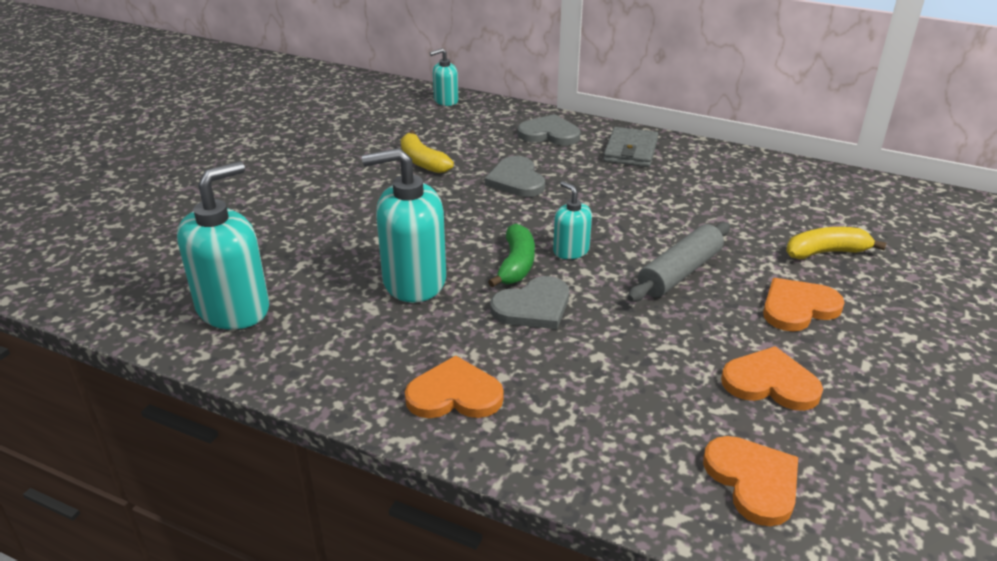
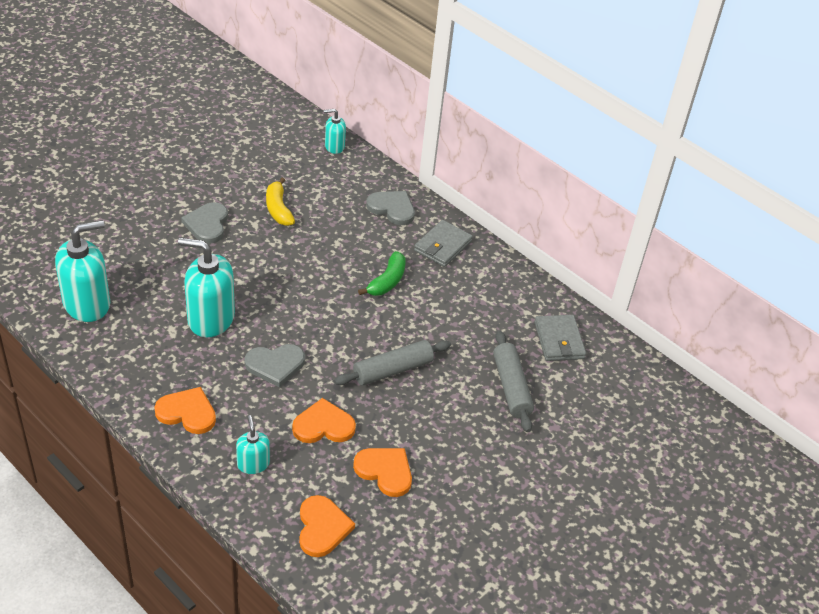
camera: 15 degrees right, 10 degrees up
(516, 180) = (336, 249): grey heart -> grey heart (207, 224)
(516, 265) = (286, 327): green banana -> green banana (387, 281)
(571, 250) = (331, 327): turquoise soap dispenser -> turquoise soap dispenser (253, 464)
(798, 307) = (451, 424): orange heart -> orange heart (323, 425)
(826, 252) = (511, 387): yellow banana -> grey rolling pin
(830, 198) = (559, 340): none -> grey wallet

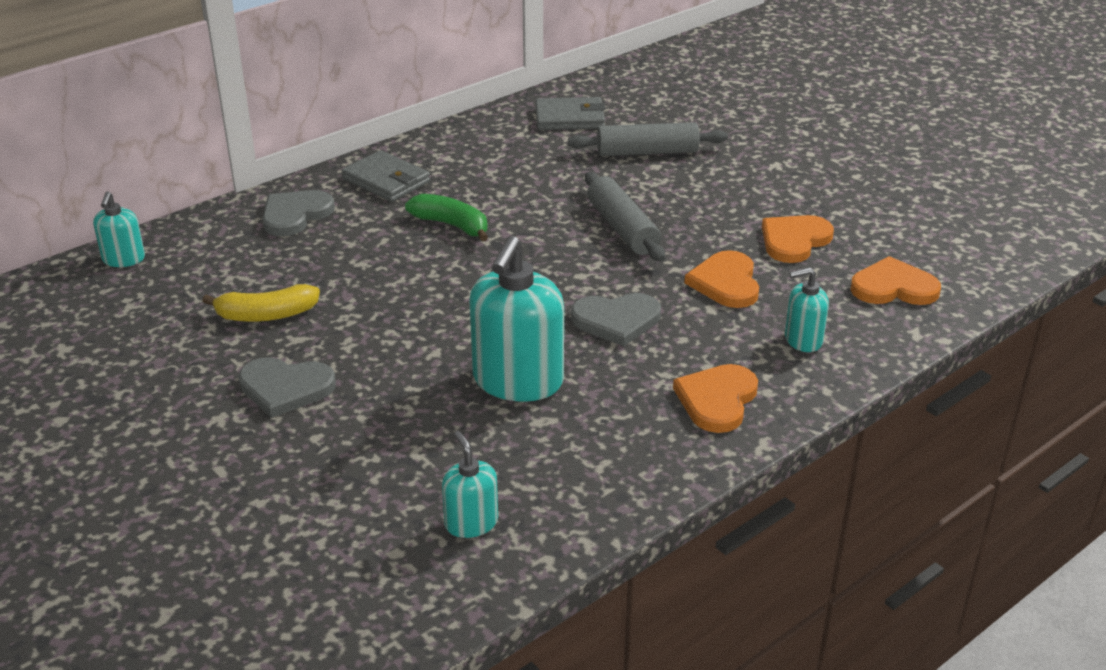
camera: 80 degrees left, 10 degrees down
(87, 304) = (471, 523): turquoise soap dispenser -> turquoise soap dispenser, size x0.52
(275, 365) = (616, 320): grey heart -> grey heart turned 90 degrees clockwise

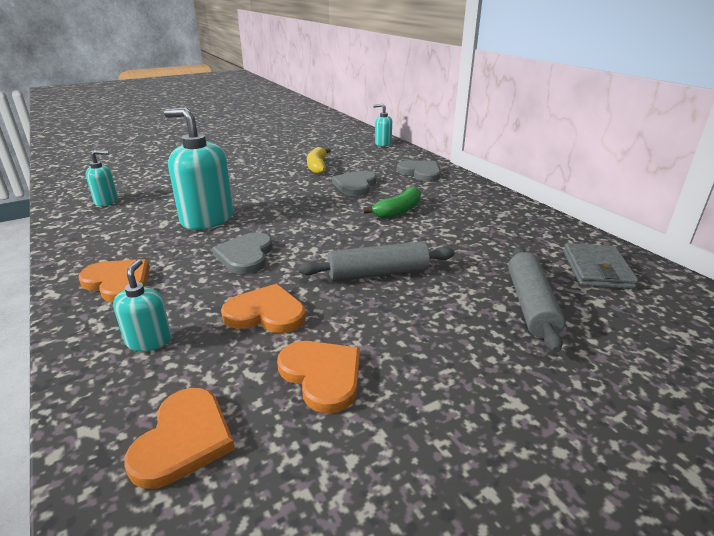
camera: 100 degrees right, 5 degrees down
(285, 388) = (251, 170): grey heart -> grey heart (355, 185)
(386, 181) = (463, 195): grey wallet -> none

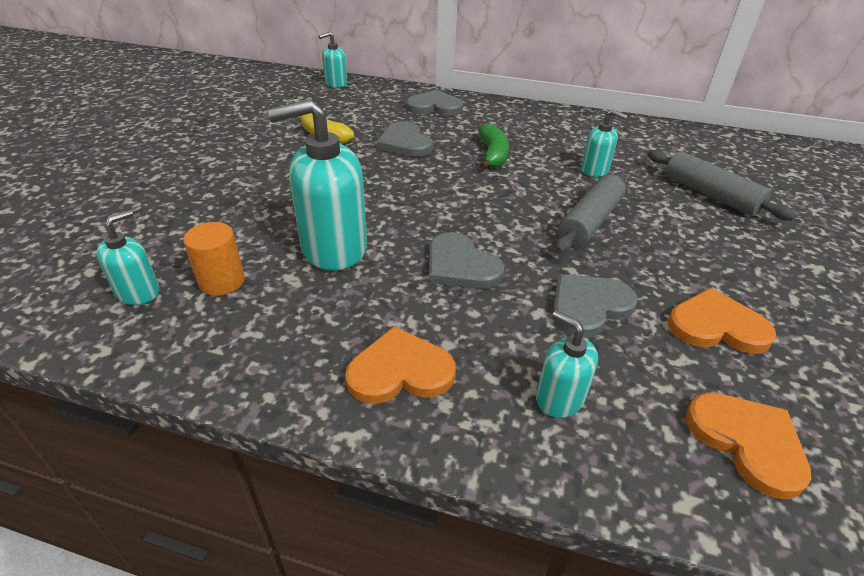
camera: 45 degrees left, 10 degrees up
(138, 211) = (222, 281): none -> orange cylinder
(266, 313) = (588, 306): orange heart -> grey heart
(458, 247) = (595, 170): none -> turquoise soap dispenser
(596, 270) = (692, 148): grey wallet -> none

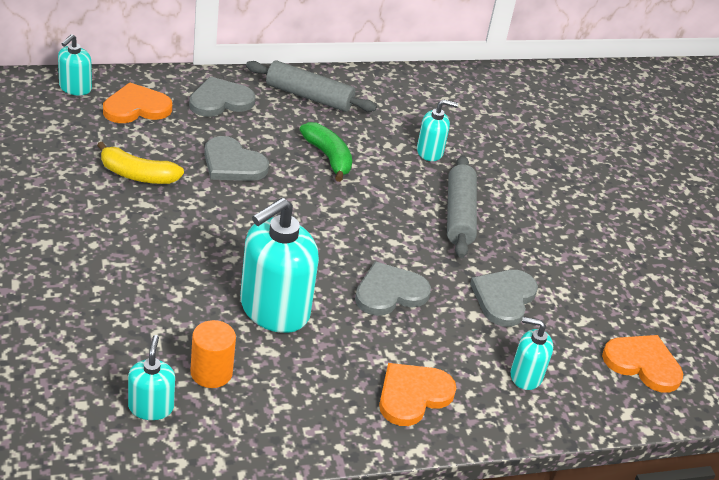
camera: 35 degrees left, 0 degrees up
(460, 266) = (389, 292): grey heart -> grey heart turned 135 degrees clockwise
(710, 195) = (535, 156): grey rolling pin -> grey rolling pin (309, 97)
(716, 326) = (593, 285): orange heart -> orange heart (136, 107)

